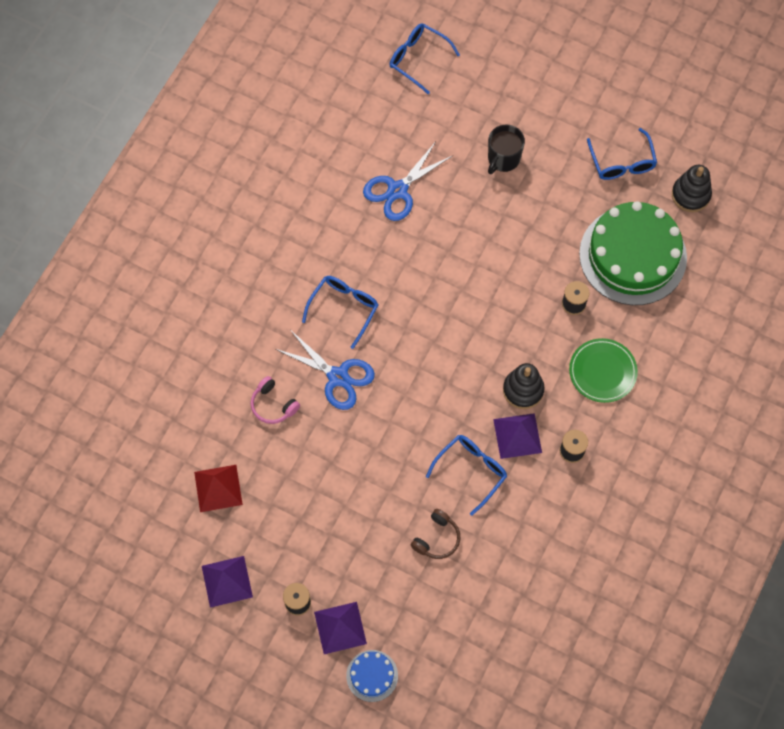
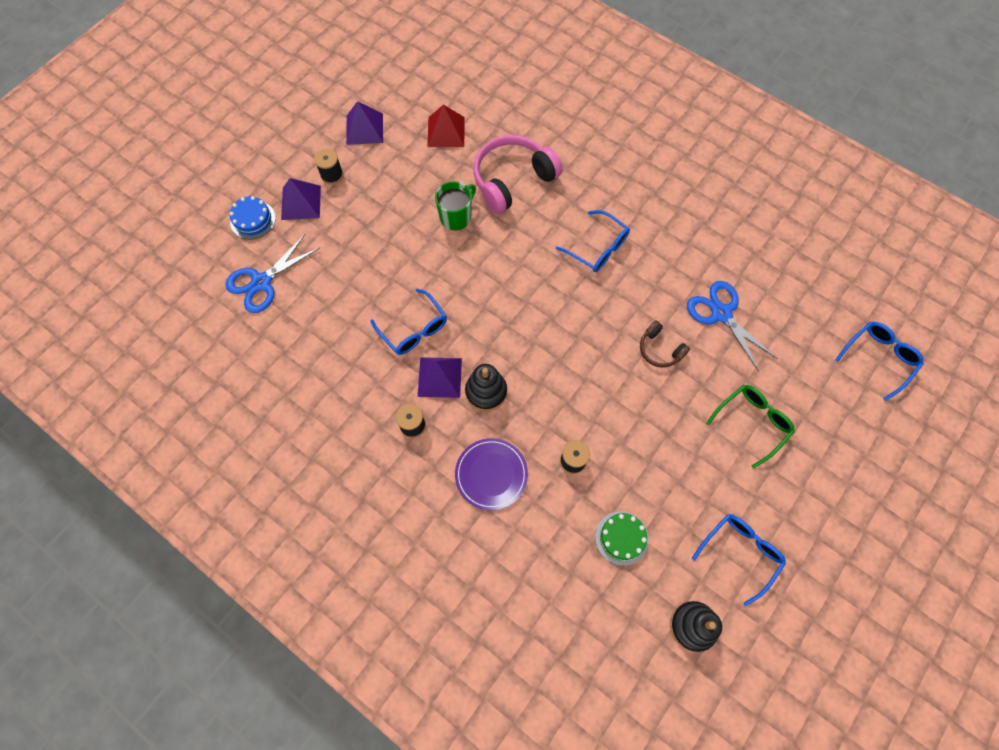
camera: 100 degrees right, 0 degrees up
(273, 405) = (512, 180): pink headphones -> pink headphones, size x1.96
(330, 455) = (456, 216): none -> green mug
(338, 377) = (530, 233): blue scissors -> blue scissors (261, 282)
(437, 538) = (357, 289): brown headphones -> brown headphones (660, 349)
(503, 159) = (752, 422): black mug -> green glasses
(602, 371) = (491, 474): green plate -> purple plate
(622, 163) = (740, 553): blue glasses -> blue glasses turned 135 degrees clockwise
(632, 255) = (621, 538): green cake -> green cake, size x0.44

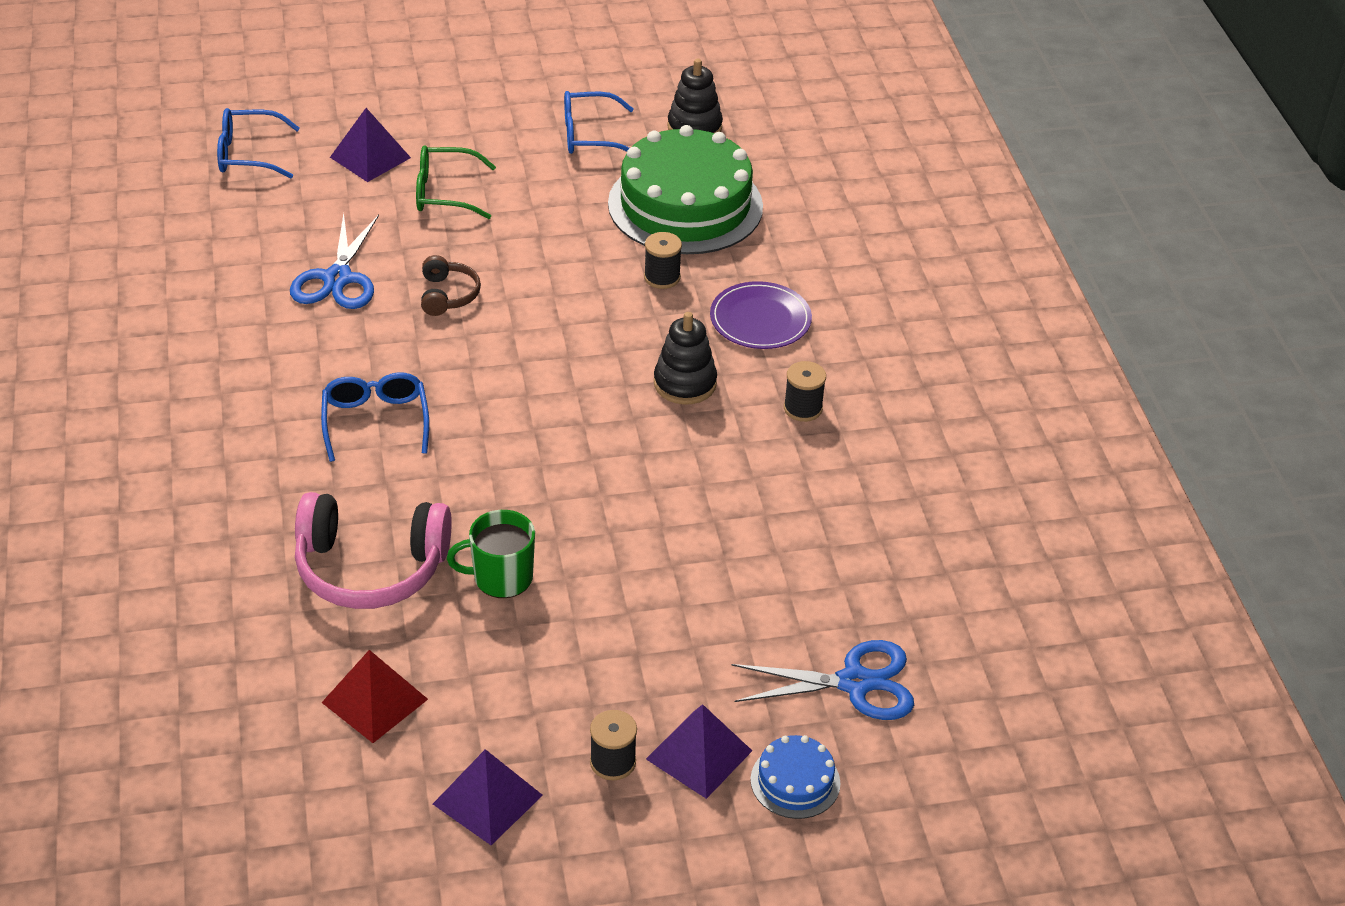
camera: 140 degrees left, 25 degrees down
(414, 329) = (702, 493): blue glasses -> none
(440, 377) = (723, 429): purple pyramid -> purple pyramid (370, 157)
(621, 538) = (685, 205): green cake -> green cake, size x2.28

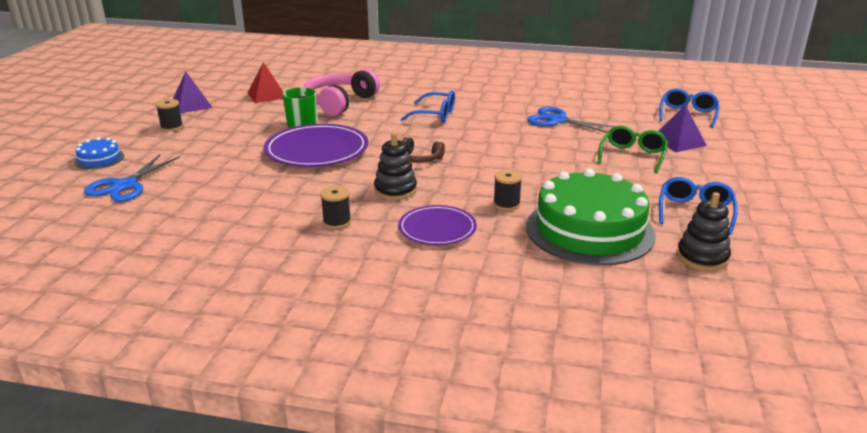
camera: 115 degrees right, 15 degrees down
(447, 295) = (527, 142): brown headphones -> brown headphones (420, 158)
(601, 514) = (317, 150): none -> purple plate
(699, 754) = (147, 143): purple pyramid -> none

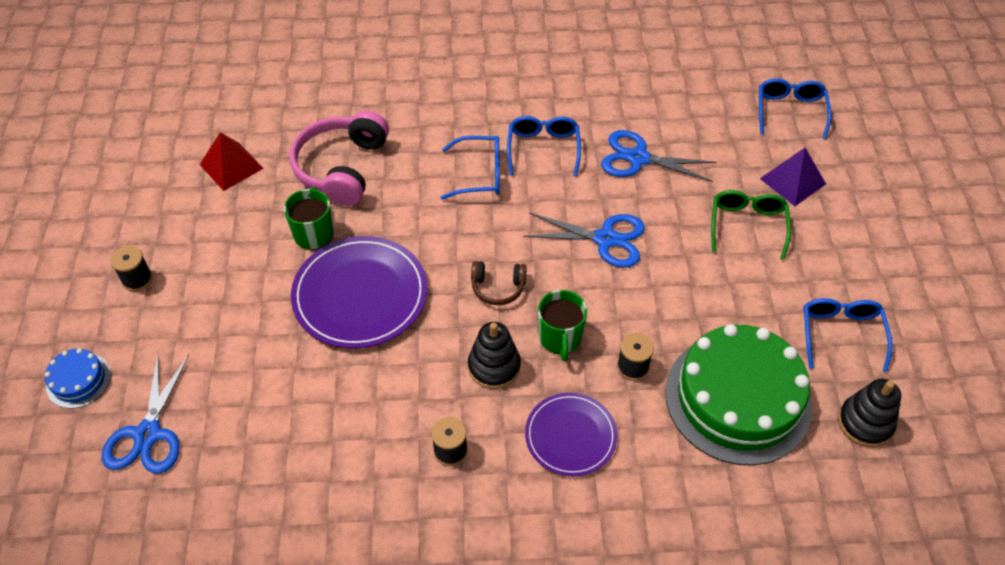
camera: 15 degrees left, 25 degrees up
(191, 105) = (135, 215): purple pyramid -> none
(455, 185) = (560, 338): none -> green mug
(487, 110) = (543, 148): none -> blue glasses
(514, 149) = (605, 239): none -> blue scissors

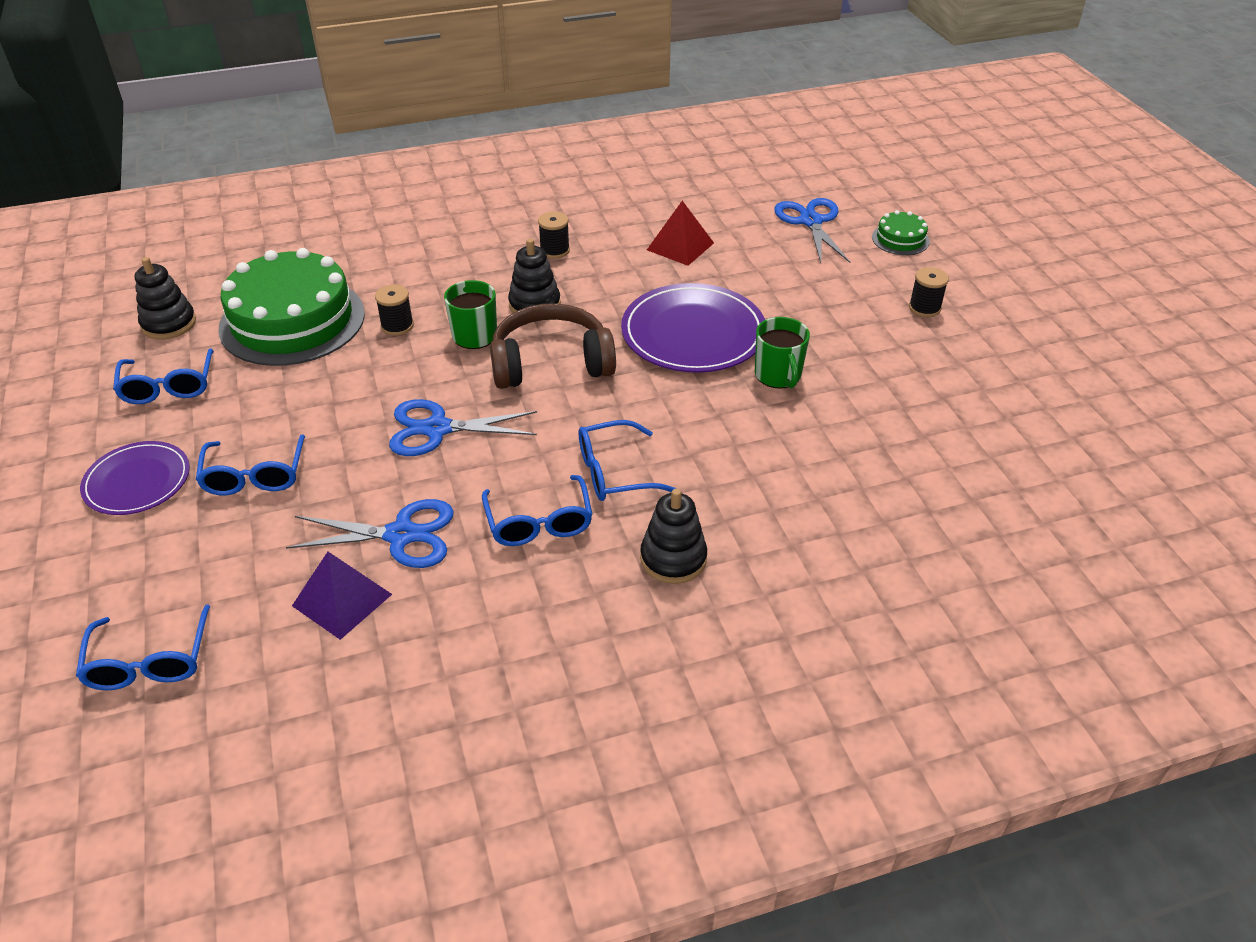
camera: 165 degrees right, 10 degrees down
(78, 380) = (900, 239): blue cake -> green cake
(231, 166) = (930, 424): red pyramid -> red pyramid (680, 246)
(342, 168) = (794, 447): pink headphones -> none
(464, 109) = (673, 558): none -> black stacking toy
(498, 287) = (551, 363): brown headphones -> brown headphones, size x1.96
(570, 436) = (451, 274): purple plate -> purple plate (137, 481)
(747, 225) = (254, 476): green glasses -> blue glasses
(792, 181) = (177, 545): purple pyramid -> purple pyramid (342, 600)

